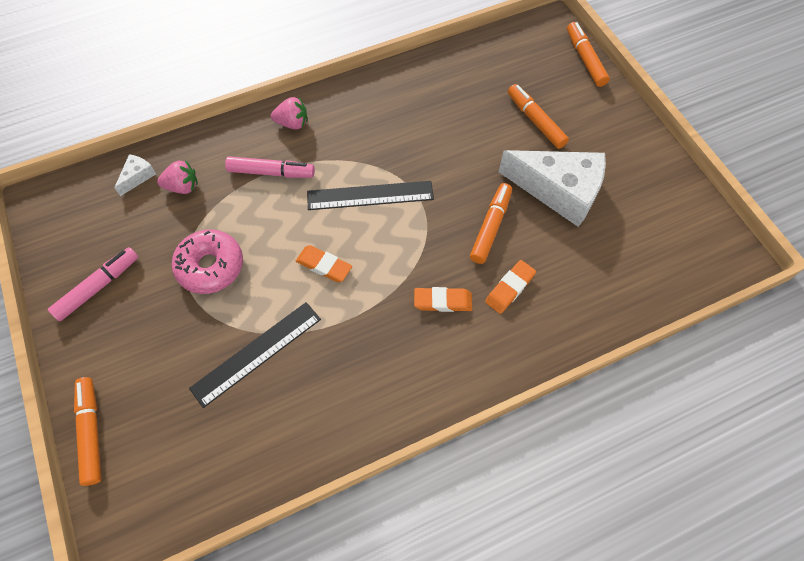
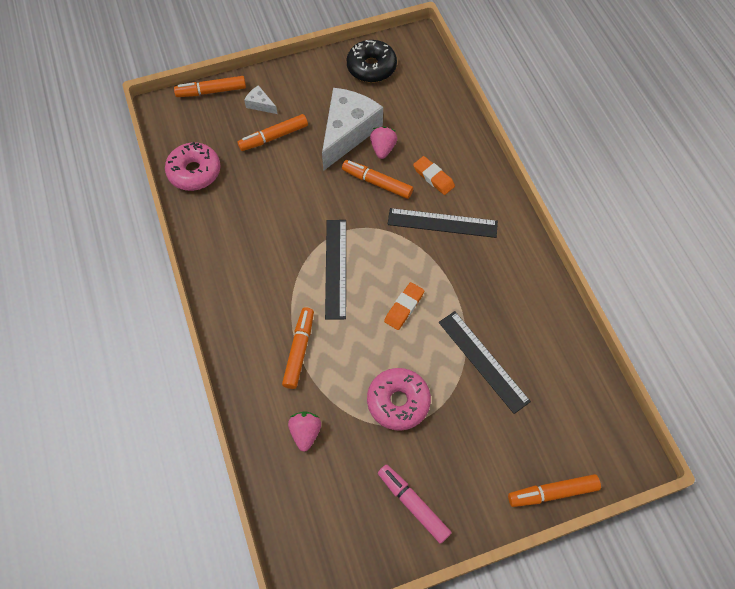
camera: 85 degrees left, 0 degrees up
(137, 177) = (287, 479): white cheese -> white cheese (260, 104)
(271, 172) = (299, 350): pink marker -> orange marker
(292, 123) = (242, 331): pink strawberry -> pink strawberry (383, 149)
(442, 301) = (442, 223): orange eraser -> black ruler
(475, 60) = (194, 172): none -> pink donut
(669, 208) = (371, 67): none -> black donut

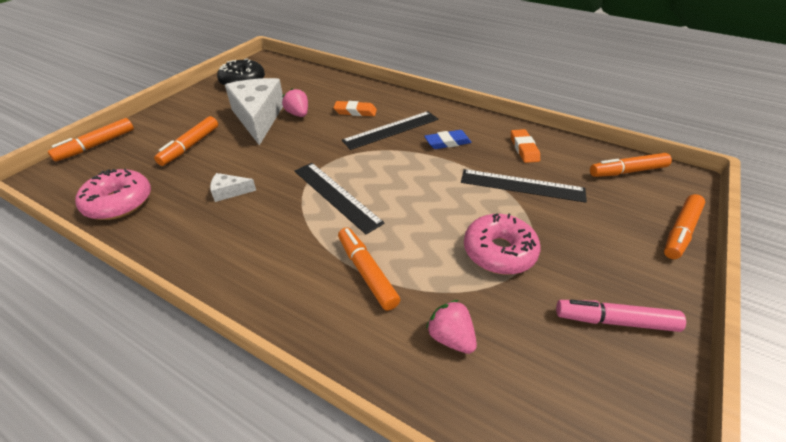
camera: 40 degrees left, 20 degrees down
(260, 104) = (158, 134): white cheese -> white cheese (229, 192)
(377, 183) = (314, 132): orange marker -> orange marker (627, 171)
(404, 307) = (423, 189): orange eraser -> orange eraser (524, 149)
(474, 272) = (447, 142): none -> blue eraser

